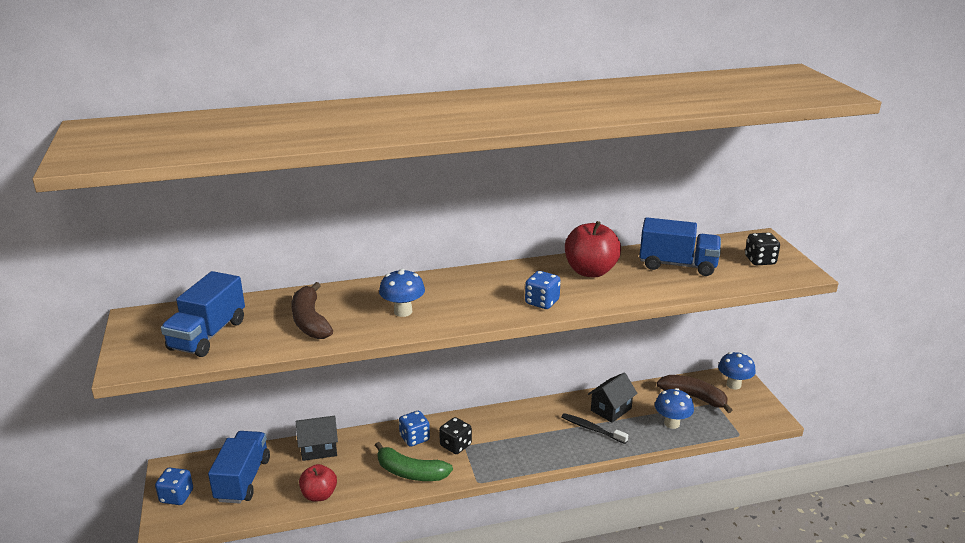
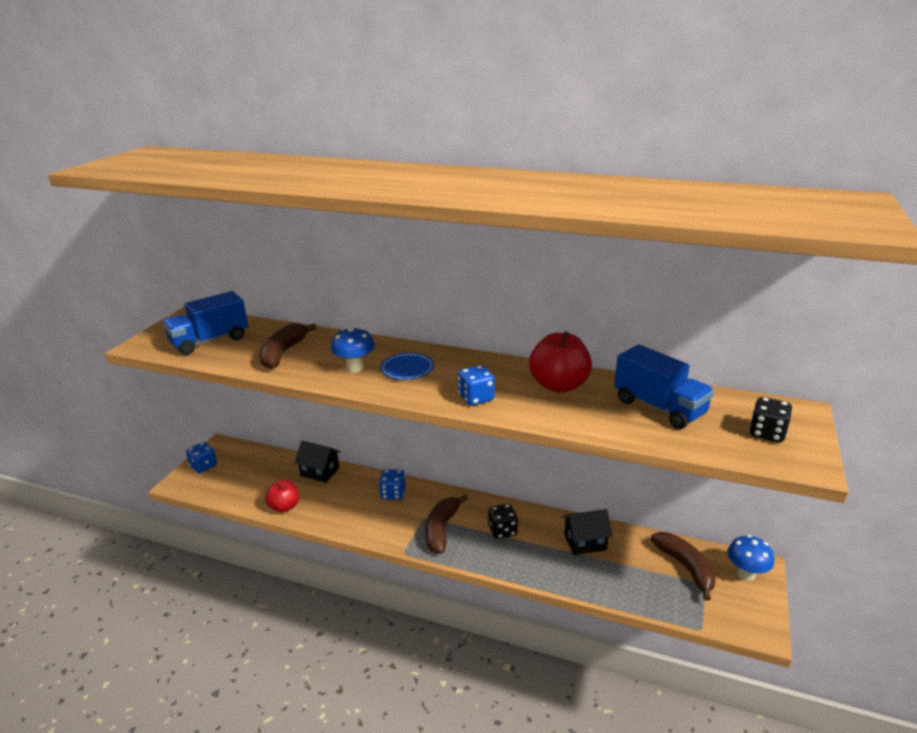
camera: 35 degrees right, 0 degrees up
(243, 480) = (251, 472): blue truck -> none
(410, 472) = (362, 520): green banana -> none
(452, 298) = (407, 369): none -> blue plate
(455, 445) = (417, 514): black dice -> black dice (502, 531)
(490, 449) = (442, 529): none -> brown banana
(592, 429) = (548, 552): black toothbrush -> none
(671, 423) = (634, 583): blue mushroom -> none

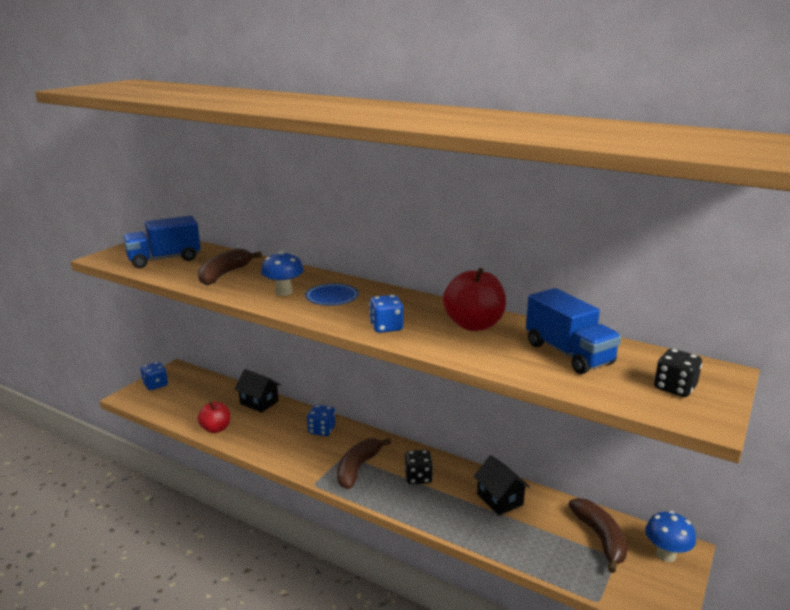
camera: 10 degrees right, 5 degrees down
(585, 542) = (500, 499): black house -> black house turned 60 degrees clockwise

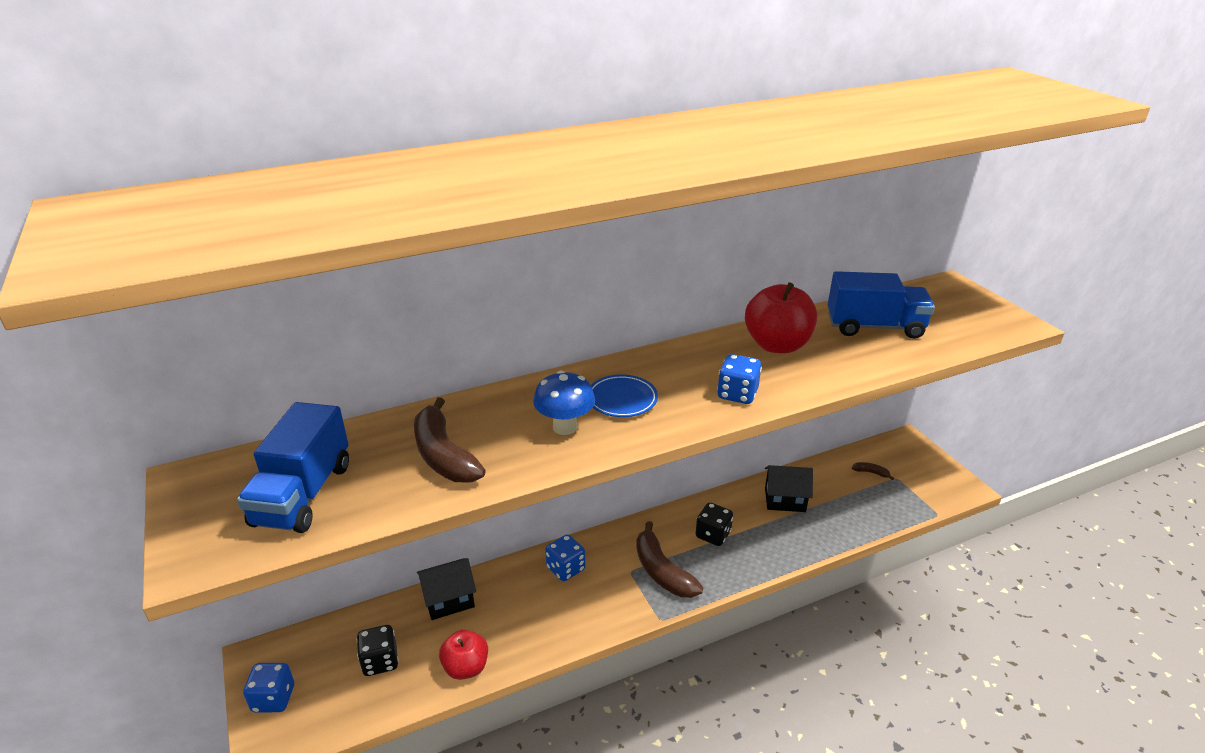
camera: 55 degrees left, 10 degrees up
(600, 539) = (871, 473): brown banana -> brown banana, size x0.45
(666, 555) = (908, 452): blue mushroom -> none
(674, 388) = (964, 312): black dice -> black dice (380, 661)

